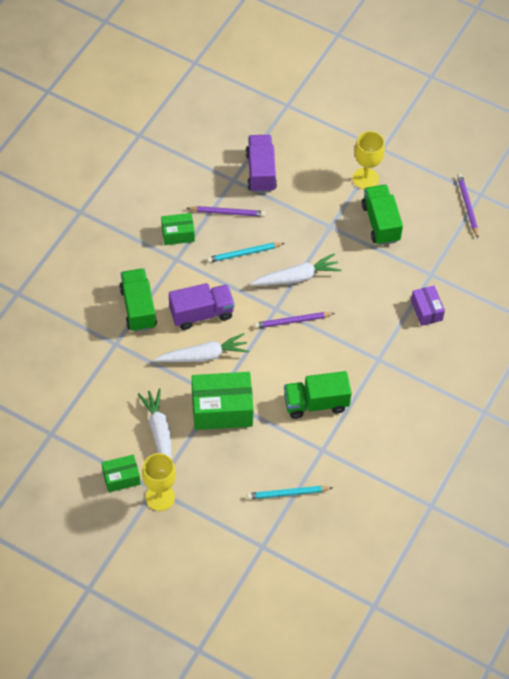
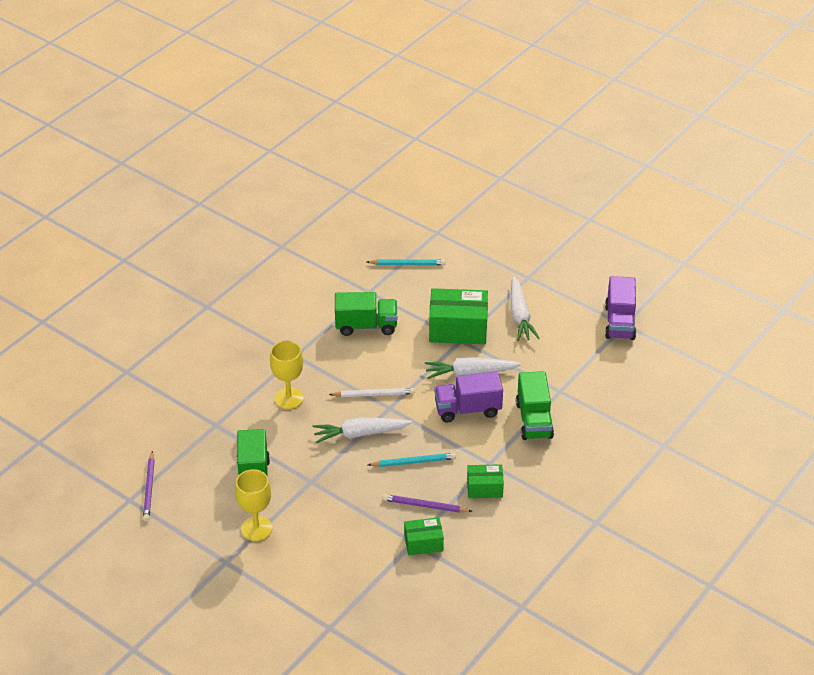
camera: 170 degrees left, 15 degrees down
(121, 478) = (558, 287): green box -> green box (423, 543)
(160, 497) = (523, 271): yellow goblet -> yellow goblet (289, 398)
(260, 172) = (378, 548): purple truck -> purple truck (619, 322)
(292, 321) = (374, 394): purple pencil -> white pencil
(426, 310) = (232, 392): purple box -> none

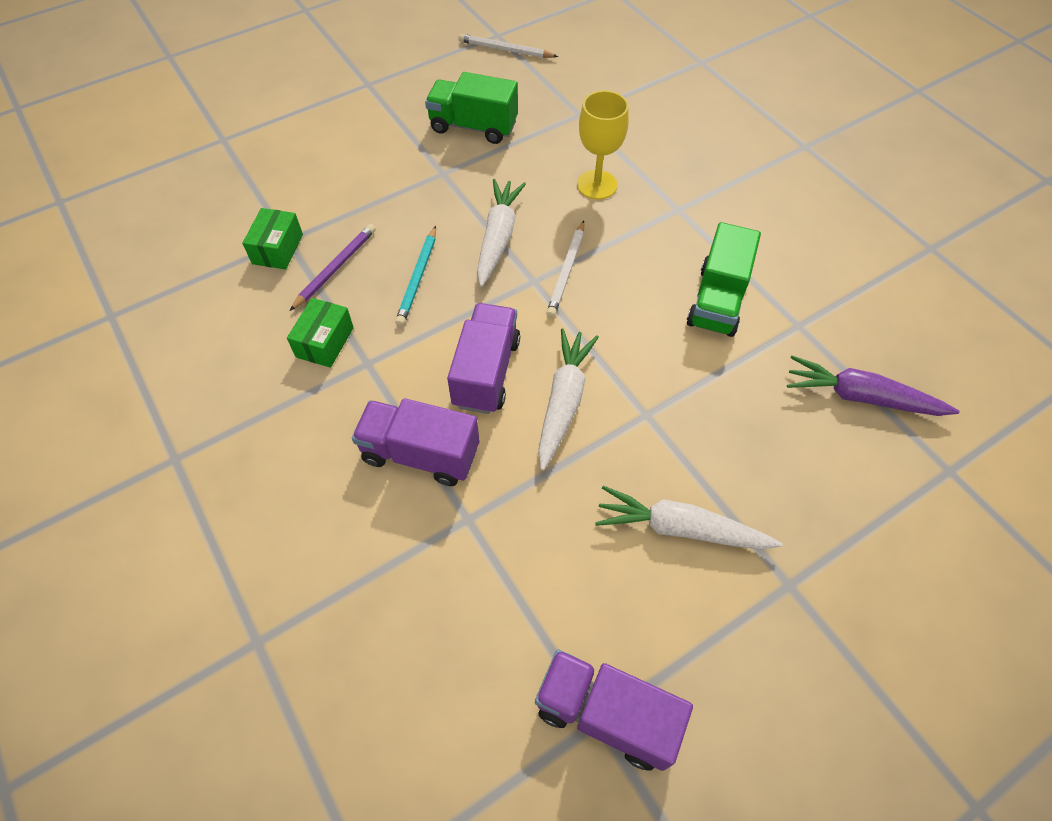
camera: 110 degrees right, 15 degrees up
(149, 488) = (505, 50): purple pencil -> white pencil
(256, 528) = (398, 114): yellow goblet -> none
(407, 264) = (861, 397): turquoise pencil -> purple carrot
(458, 329) = (674, 419): green box -> none
(534, 420) = (420, 454): green truck -> purple truck

